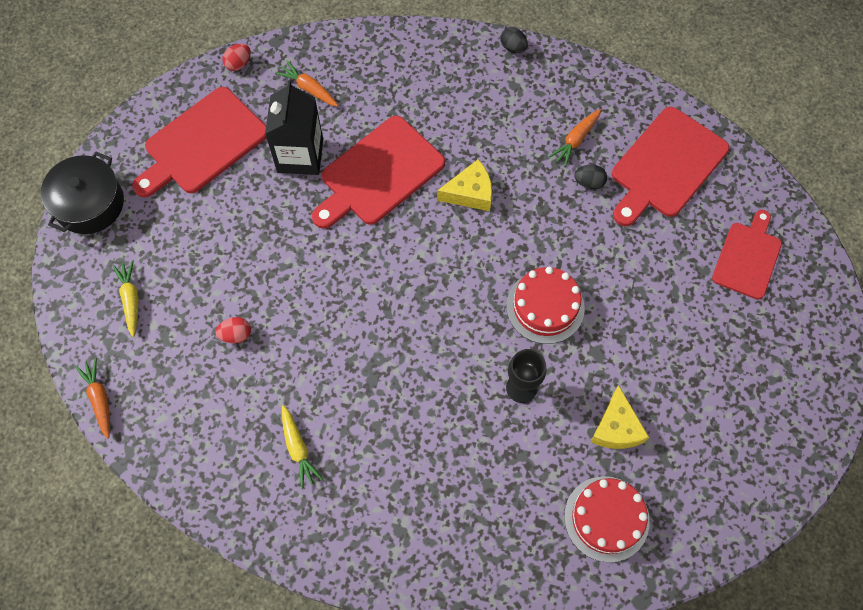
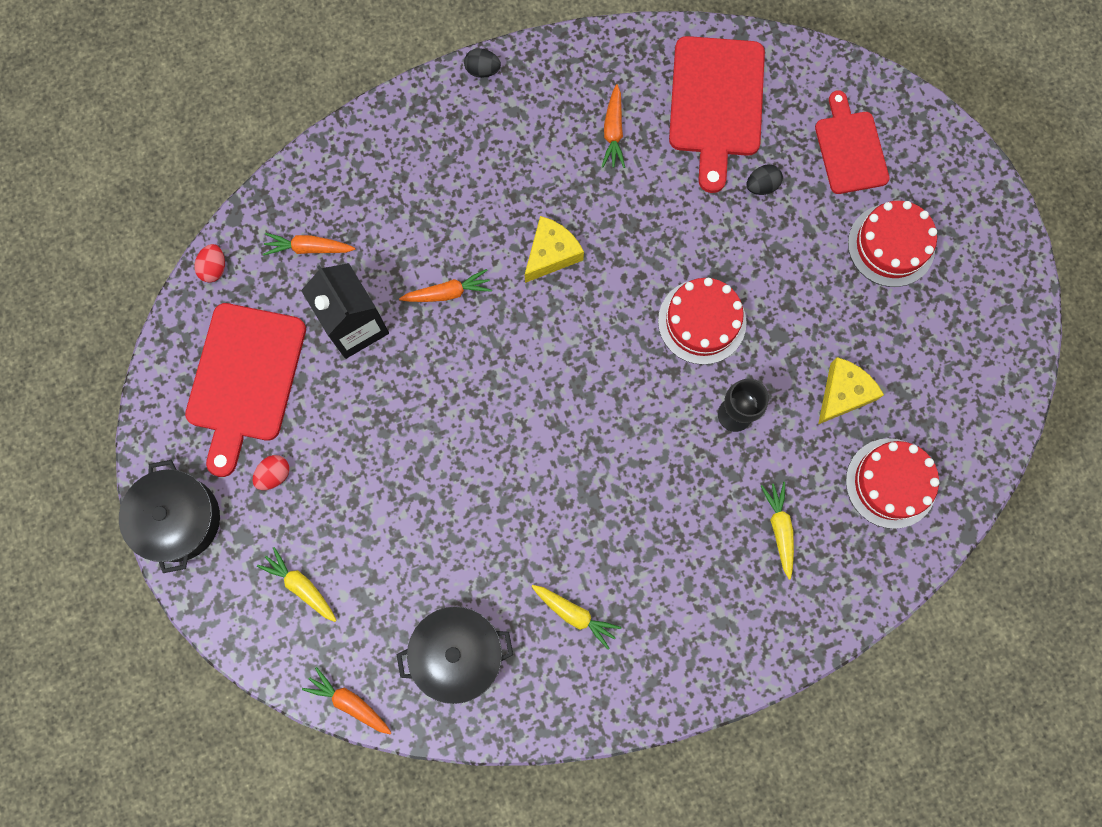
camera: 35 degrees left, 10 degrees up
(196, 418) = (457, 654): none -> black pot
(236, 335) = (432, 548): red egg -> red egg (274, 475)
(378, 174) = (447, 293): red cutting board -> orange carrot
(494, 493) = (779, 529): none -> yellow carrot
(589, 182) = (656, 168): black egg -> black egg (761, 186)
(616, 427) = (843, 394): yellow cheese -> yellow cheese turned 105 degrees counterclockwise
(731, 345) = (891, 245): none -> red cake

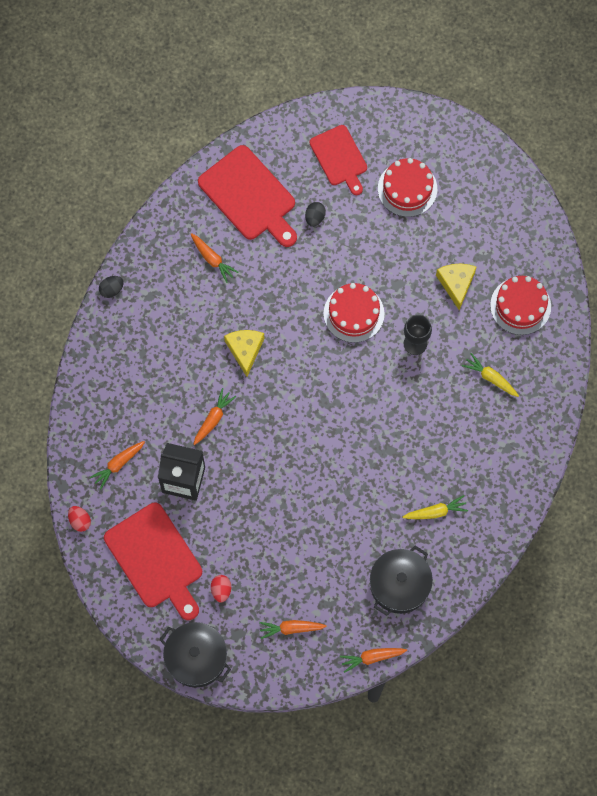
camera: 45 degrees left, 5 degrees down
(301, 586) = (291, 628): yellow carrot -> orange carrot
(850, 148) = (339, 158): red cutting board -> red cutting board turned 150 degrees counterclockwise

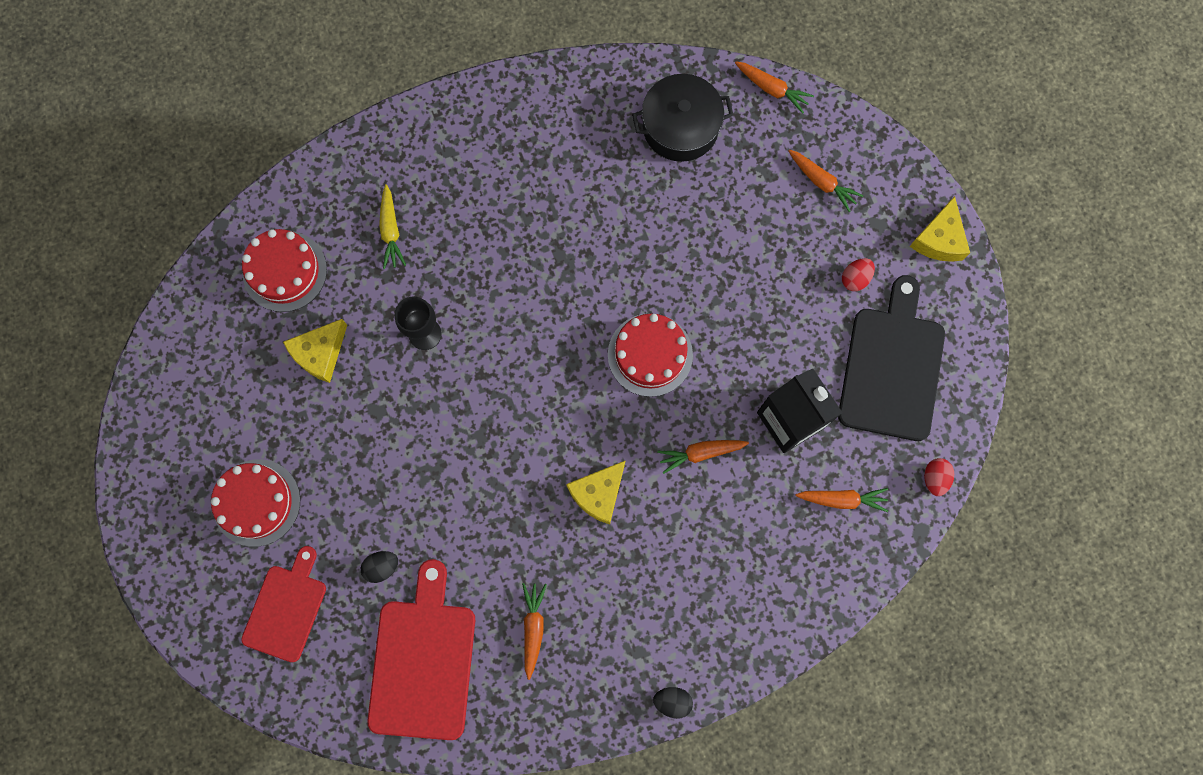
camera: 135 degrees left, 5 degrees up
(156, 559) = (892, 367): red cutting board -> black cutting board
(196, 658) = (939, 239): black pot -> yellow cheese
(353, 313) = (451, 424): red cake -> red cake (650, 354)
(435, 512) = (578, 159): yellow carrot -> none

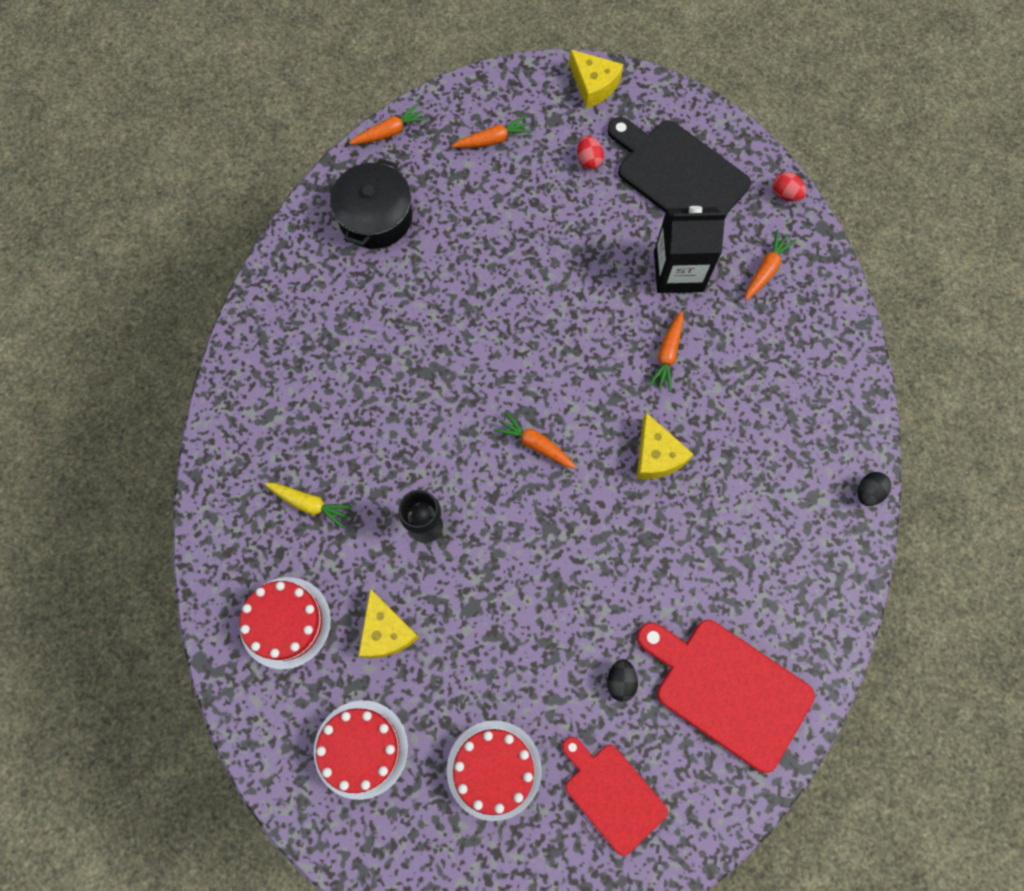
camera: 60 degrees left, 5 degrees down
(533, 628) = (747, 575): orange carrot -> orange carrot (535, 444)
(650, 354) = (559, 348): red cake -> red cake (361, 749)

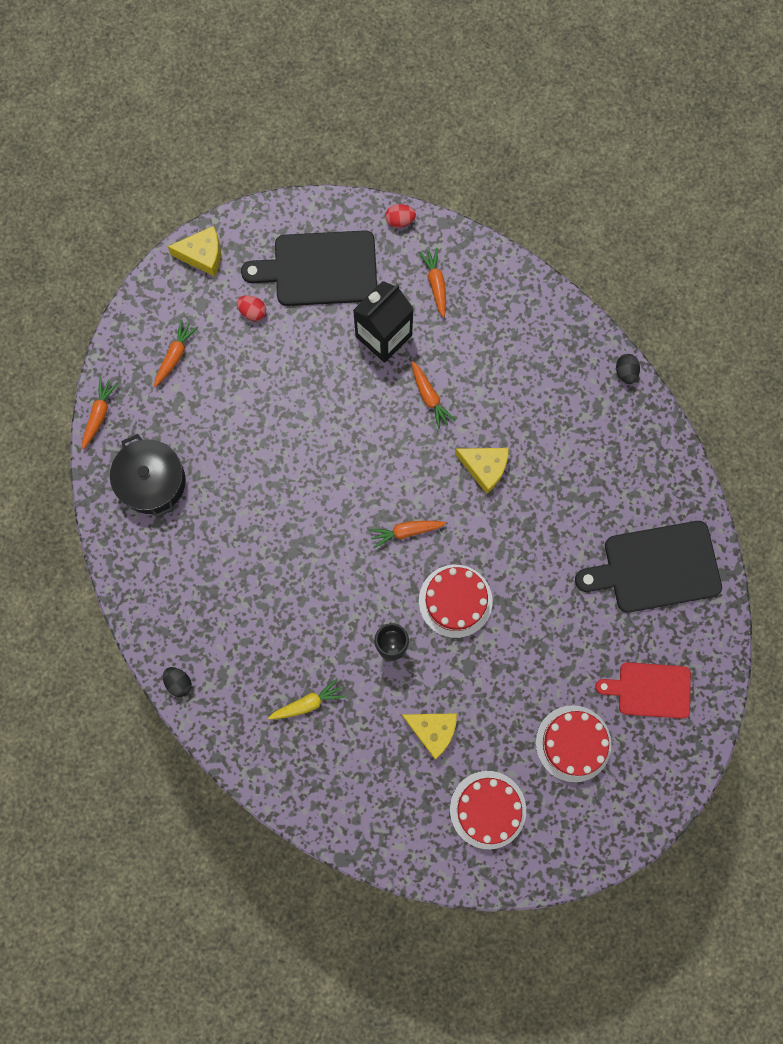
camera: 45 degrees left, 5 degrees up
(285, 622) = (368, 786): red cake -> red cake (455, 601)
(620, 681) = (593, 622): black egg -> black egg (179, 682)
(727, 689) = (656, 567): red cutting board -> black cutting board

